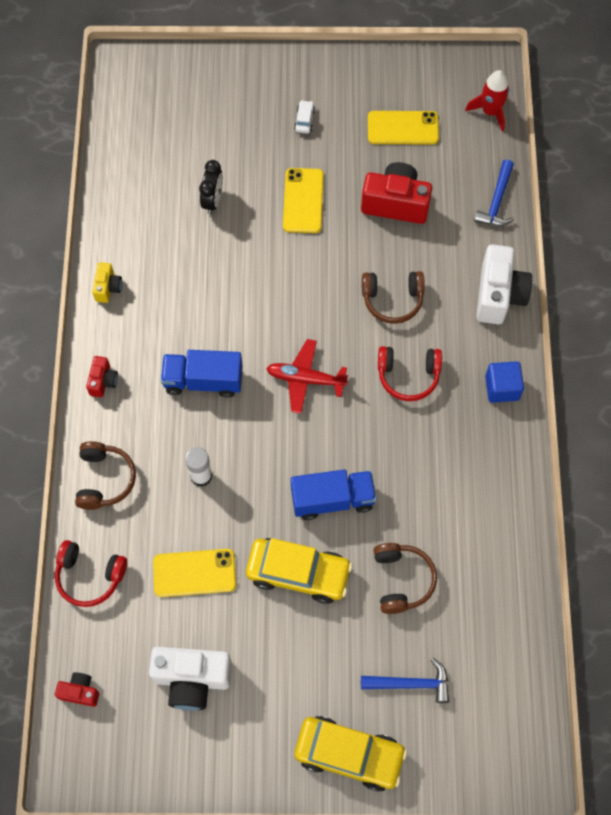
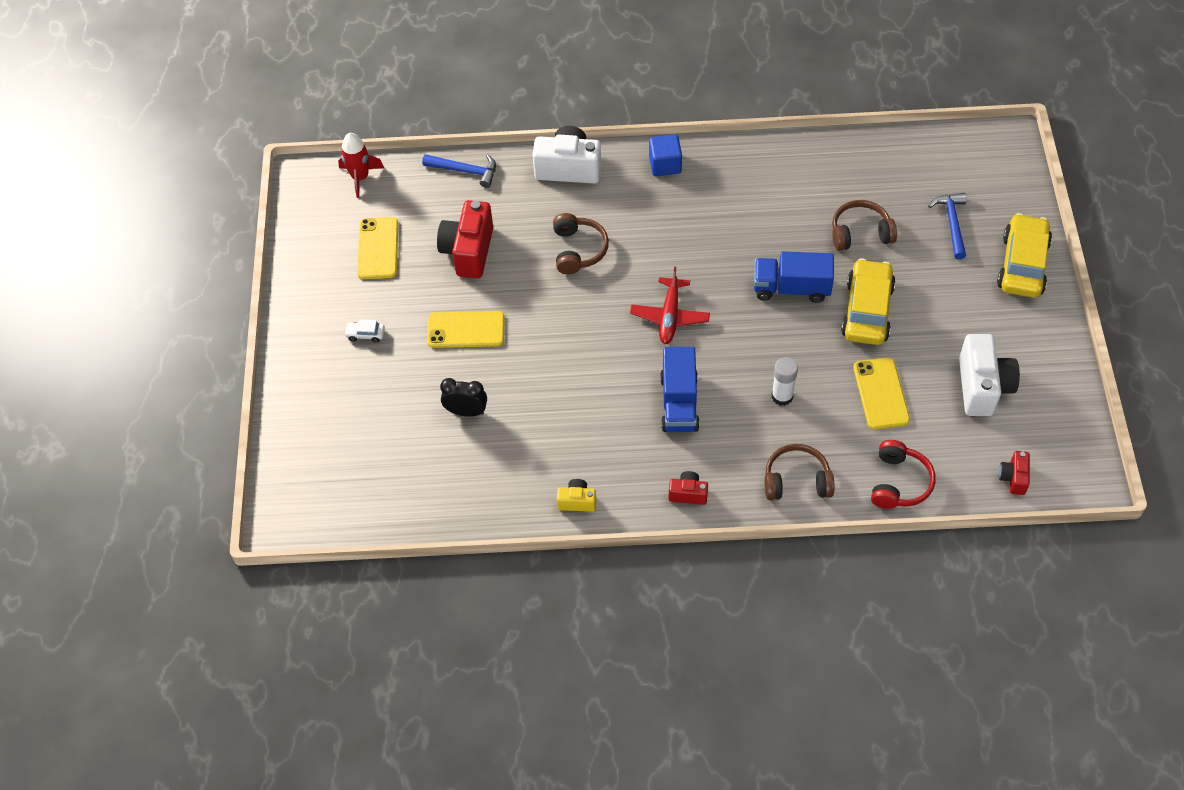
camera: 90 degrees left, 10 degrees down
(332, 499) = (791, 288): blue truck -> blue truck turned 75 degrees counterclockwise
(408, 375) = (658, 235): red headphones -> none

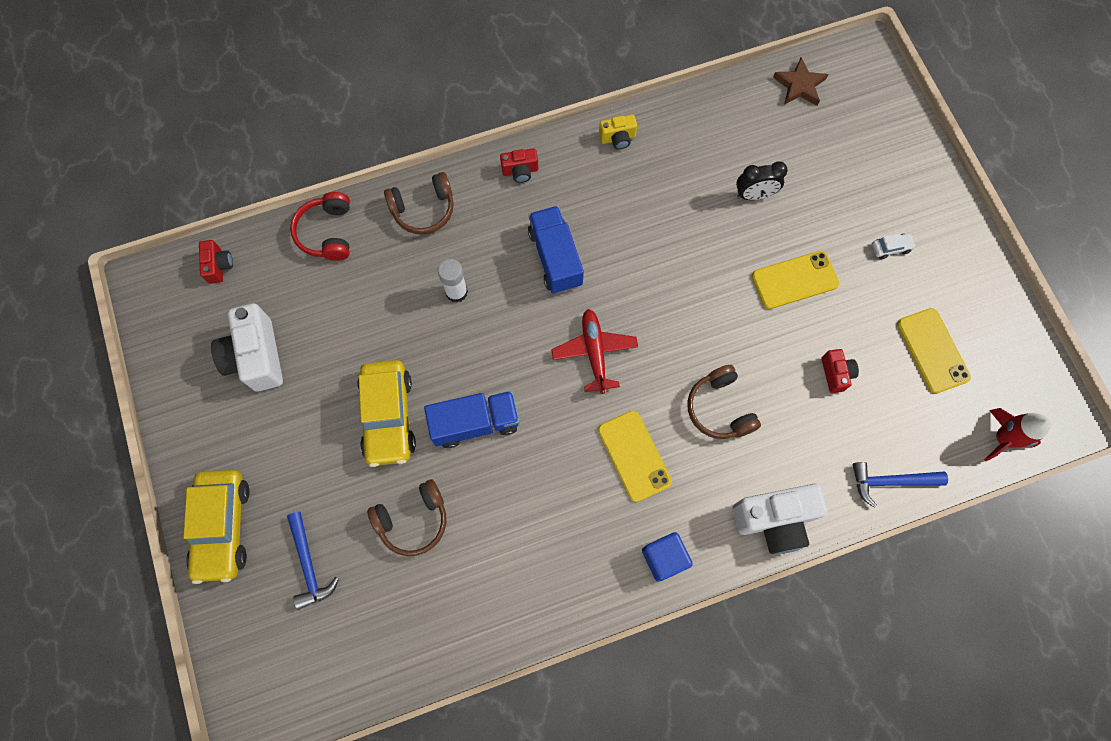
camera: 160 degrees right, 15 degrees up
(367, 507) = (799, 85): none -> brown star
(468, 251) = (836, 374): red camera -> red camera, size x0.51
(881, 393) = (358, 321): yellow phone -> yellow phone (634, 455)

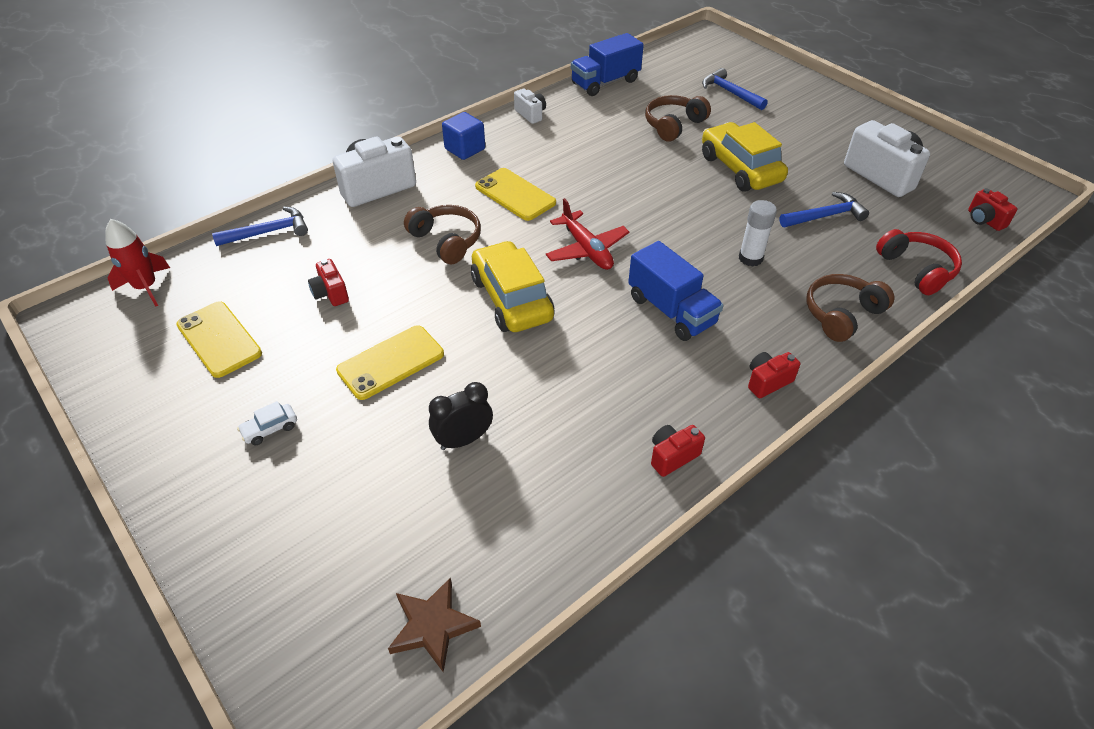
camera: 160 degrees right, 25 degrees down
(223, 527) = (807, 94): yellow car -> yellow car (512, 299)
(354, 320) = (825, 216): none -> blue hammer
(475, 423) = (665, 181): blue truck -> blue truck (605, 82)
(566, 605) = (531, 114): none -> white camera
(617, 138) = (672, 456): yellow camera -> red camera

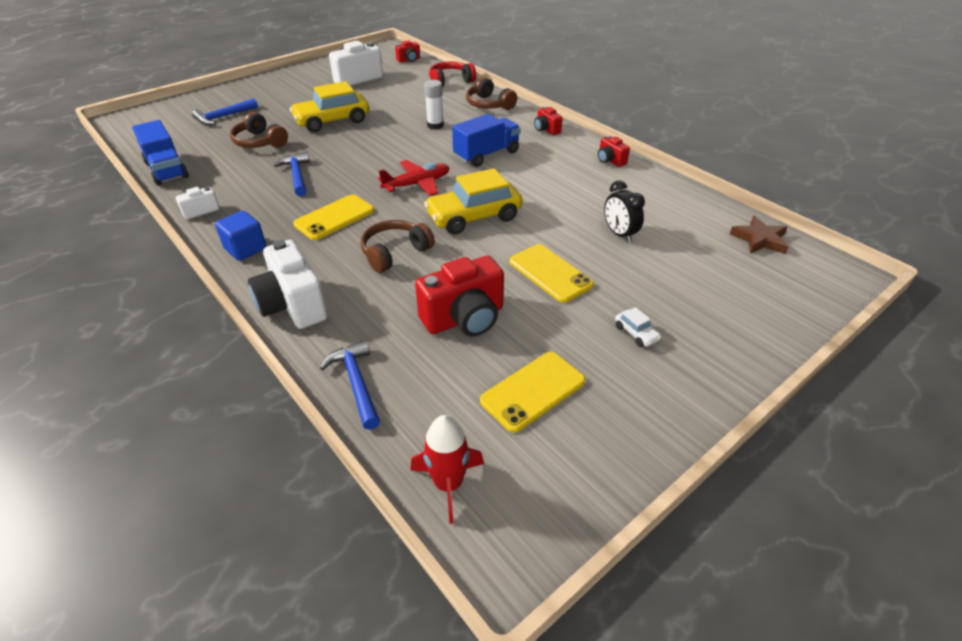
camera: 90 degrees left, 5 degrees down
(330, 293) = (464, 318): red camera -> red camera, size x1.95
(825, 216) = (395, 99): blue hammer -> blue hammer (297, 175)

